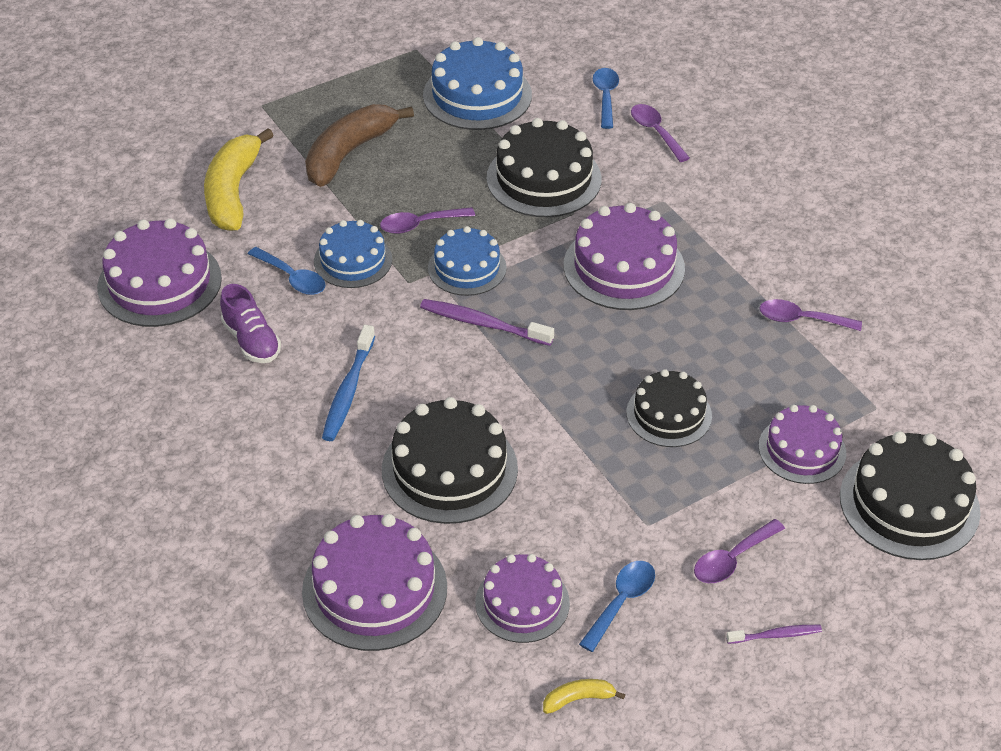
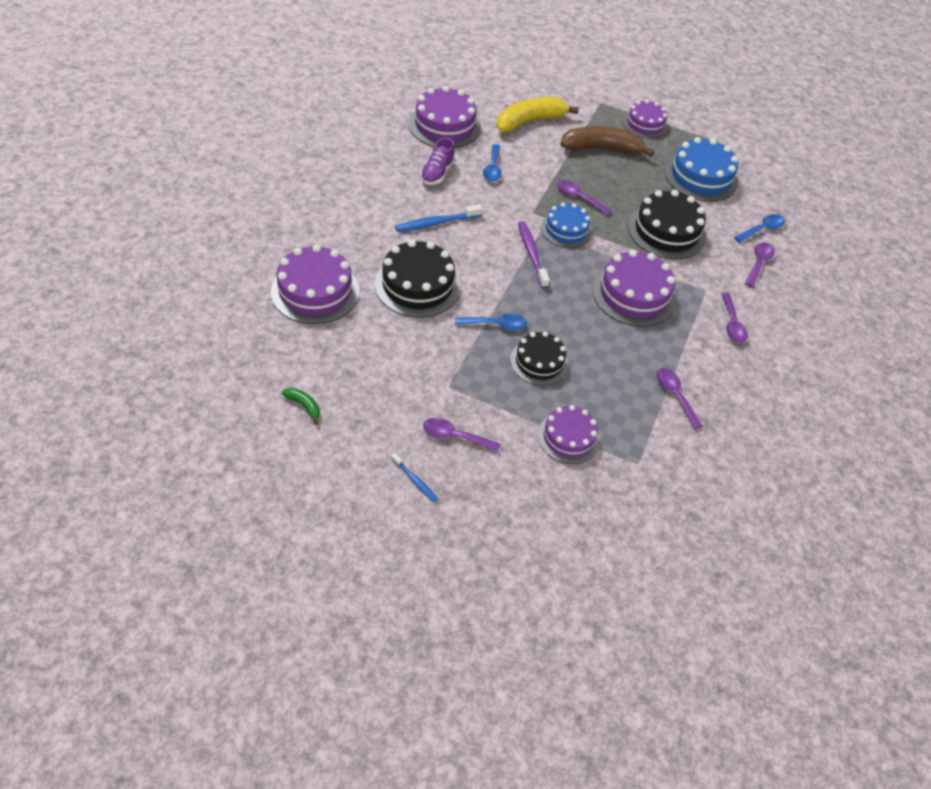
camera: 50 degrees right, 5 degrees up
(353, 260) = (527, 184): blue cake -> none
(522, 602) = (351, 354): purple cake -> purple cake (645, 124)
(578, 699) = (304, 406): yellow banana -> green banana
(621, 602) = (384, 397): blue spoon -> blue spoon (496, 325)
(730, 209) = (732, 324): none -> purple spoon
(776, 635) = (415, 480): purple toothbrush -> blue toothbrush
(909, 504) = (572, 511): black cake -> none

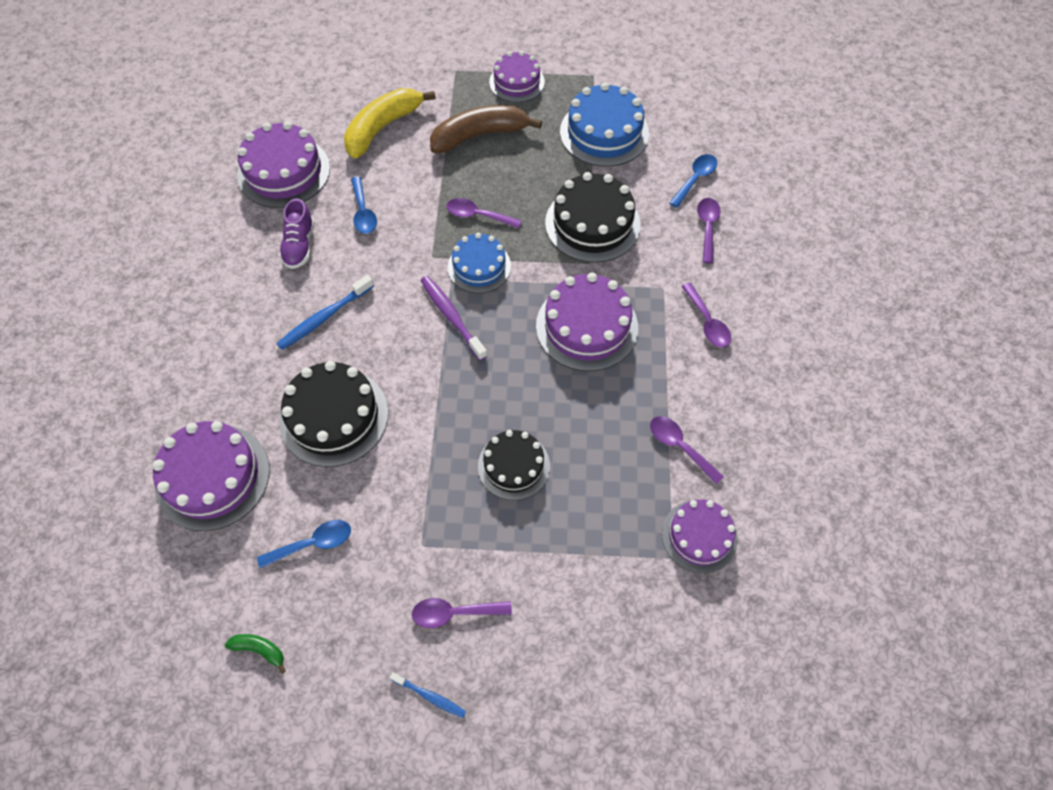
camera: 15 degrees left, 10 degrees up
(496, 325) = (446, 434): blue spoon -> blue spoon (313, 543)
(568, 437) = (583, 556): purple cake -> purple cake (699, 536)

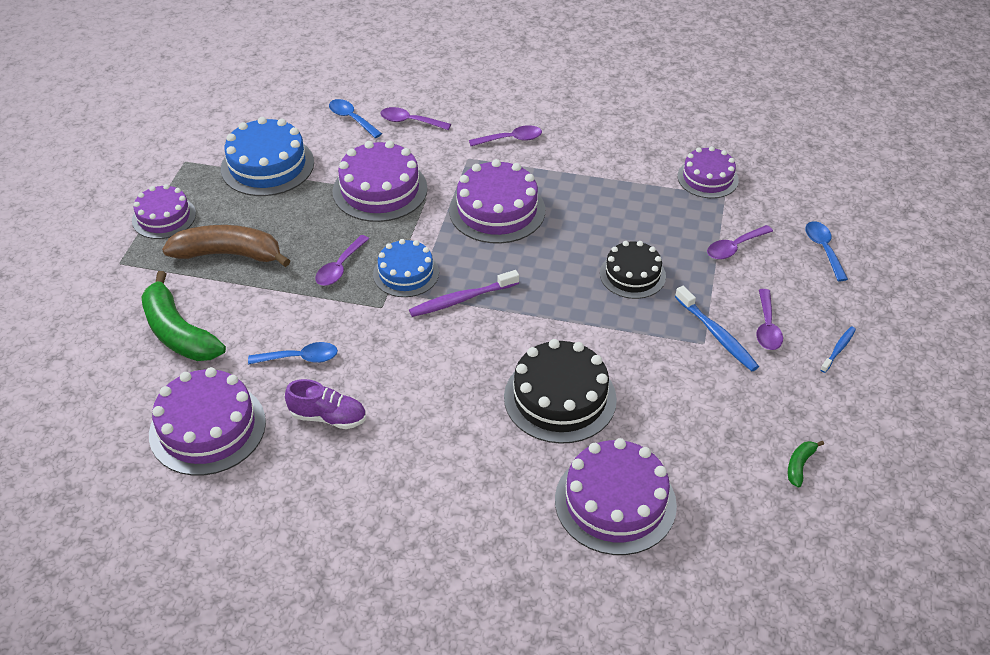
camera: 80 degrees left, 15 degrees down
(313, 543) = (696, 421): blue spoon -> blue spoon (823, 249)
(324, 318) = (435, 400): blue toothbrush -> blue toothbrush (717, 335)
(383, 128) = (178, 332): yellow banana -> green banana
(479, 135) = (229, 254): brown banana -> brown banana turned 105 degrees clockwise
(592, 223) = (380, 190): black cake -> purple cake
(679, 446) = (628, 175): purple spoon -> purple spoon (734, 247)

